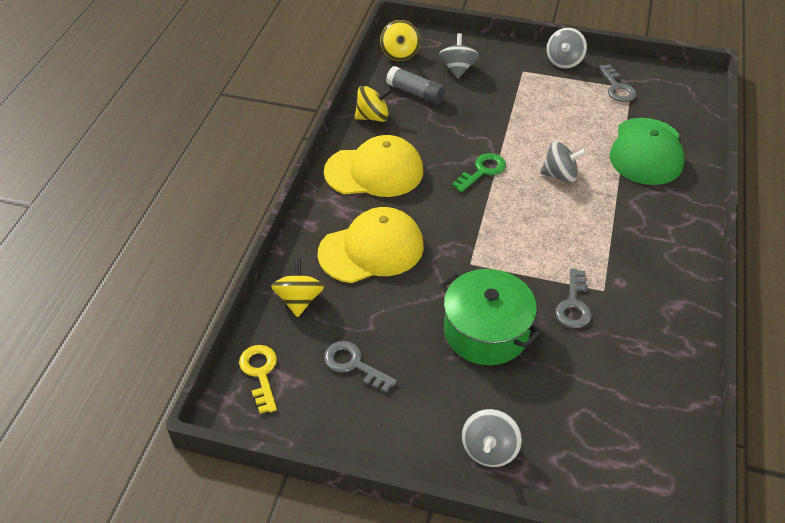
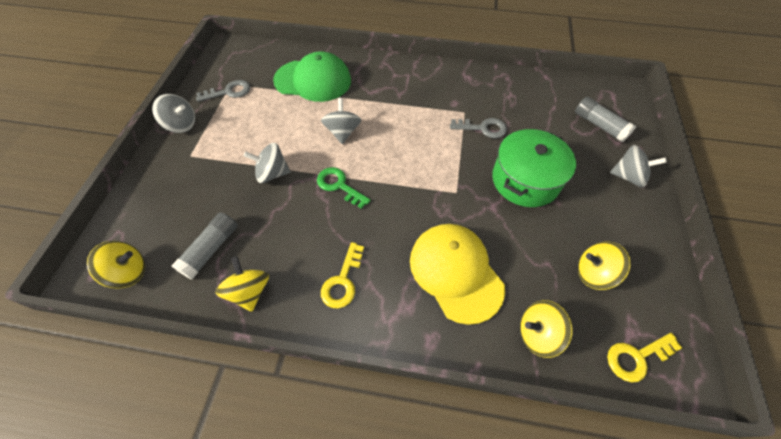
camera: 95 degrees left, 10 degrees up
(354, 365) = (594, 273): grey key -> yellow spinning top
(374, 171) = (343, 281): yellow cap -> yellow key
(457, 69) = (174, 211): grey spinning top -> grey spinning top (272, 173)
(588, 446) = (599, 125): none -> grey glue stick

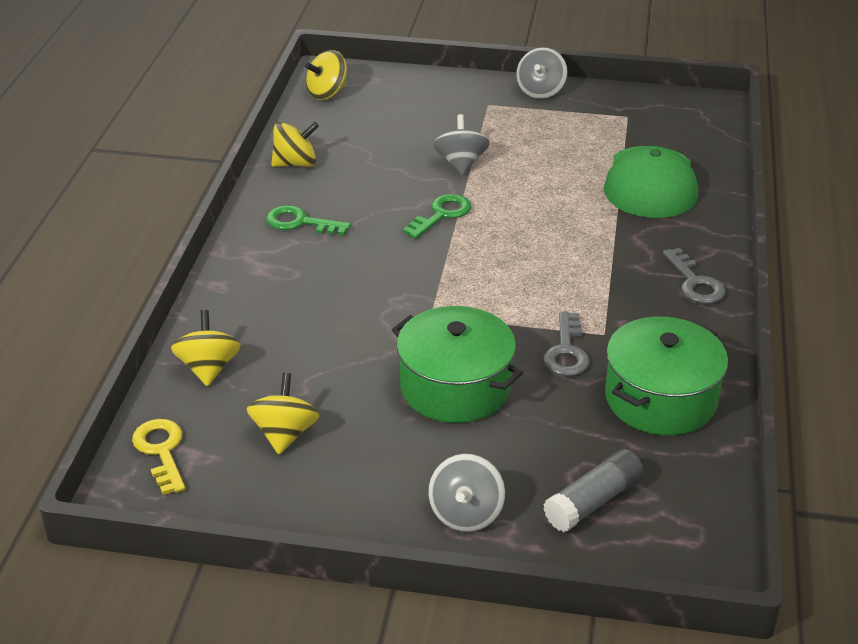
camera: 90 degrees right, 20 degrees down
(128, 272) = (327, 93): yellow spinning top -> yellow spinning top turned 60 degrees clockwise
(211, 250) = (350, 135): grey glue stick -> none
(228, 92) = (610, 116): grey key -> grey key (695, 282)
(342, 132) = (541, 214): grey spinning top -> none
(343, 281) = (300, 222): yellow key -> green key
(455, 272) = (301, 307): yellow cap -> none
(515, 95) = (660, 399): none -> green pot

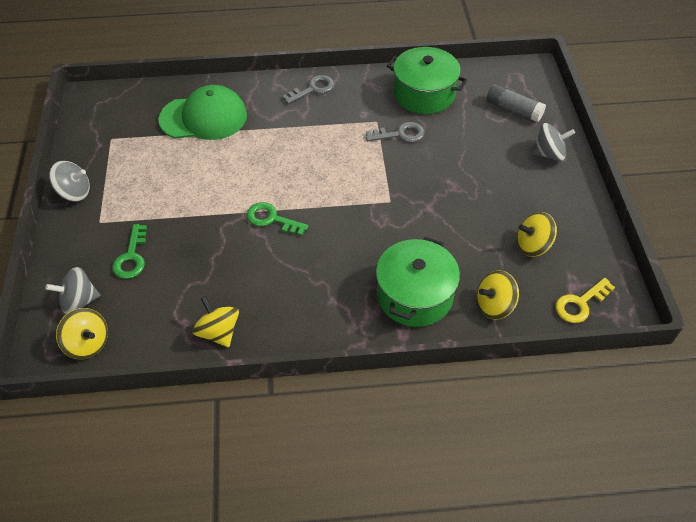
camera: 105 degrees left, 15 degrees up
(300, 222) = (306, 303): green key -> green key (131, 257)
(455, 387) = (453, 176): green pot -> green pot (414, 295)
(461, 163) = (197, 222): grey spinning top -> grey spinning top (79, 301)

